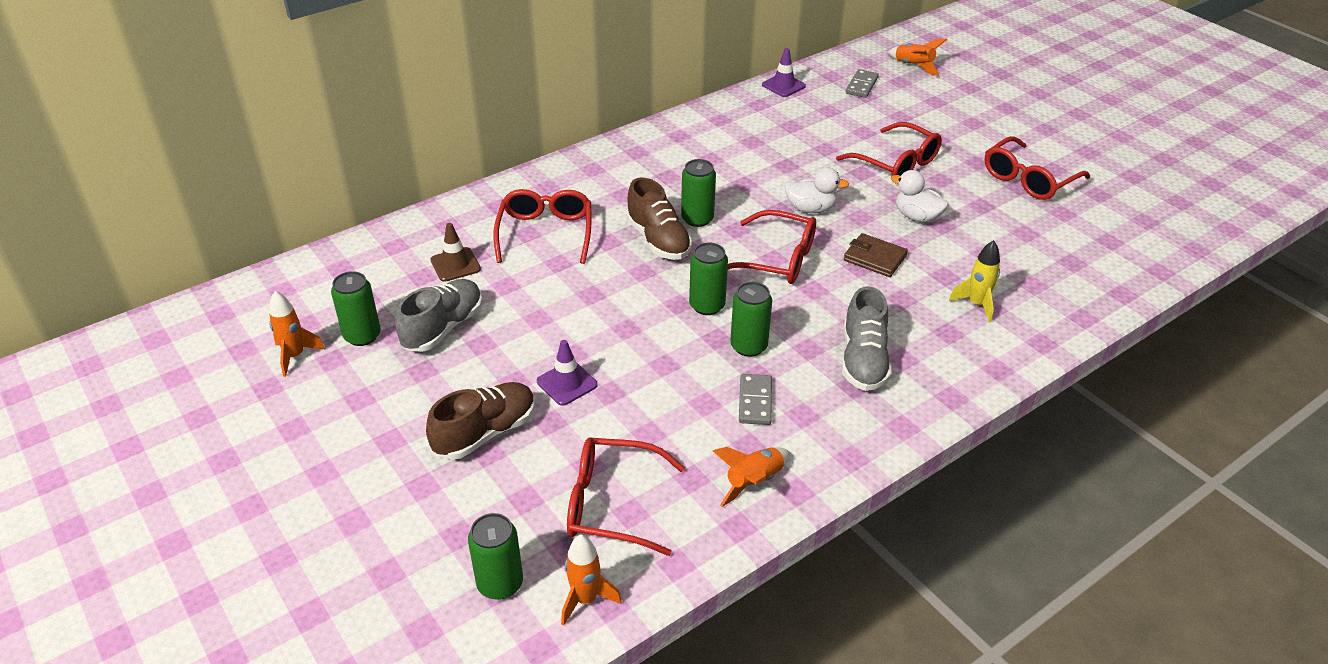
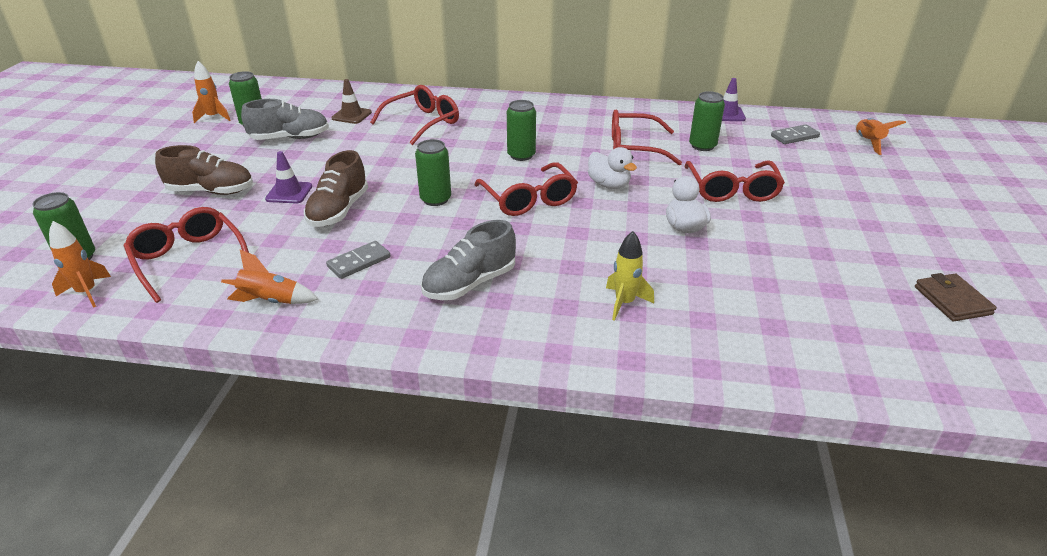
camera: 45 degrees right, 5 degrees down
(658, 240) = (476, 154): brown shoe -> brown shoe (338, 211)
(748, 346) = (415, 233): green can -> green can (702, 146)
(874, 258) = (599, 233): brown wallet -> brown wallet (952, 300)
(1029, 179) = (843, 252): red glasses -> red glasses (635, 148)

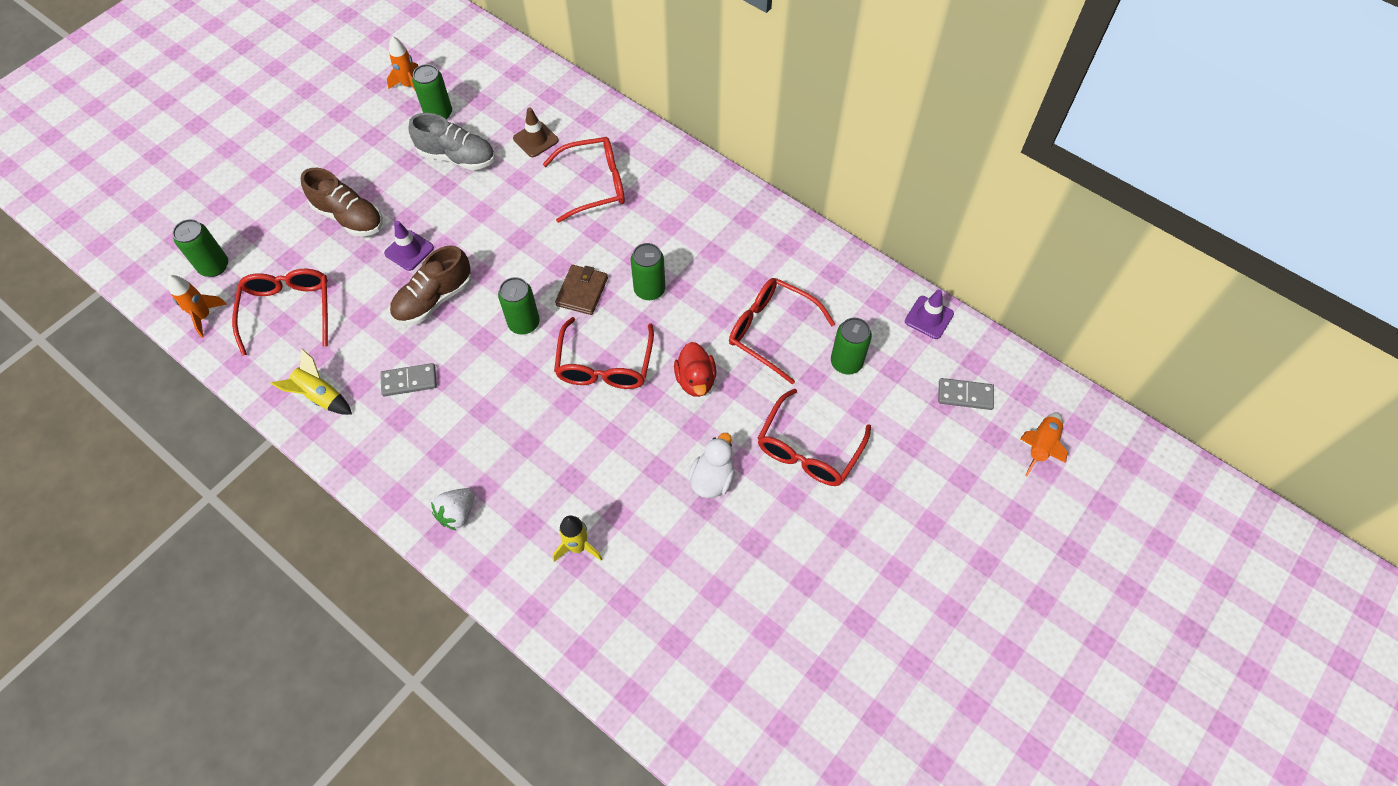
camera: 30 degrees right, 25 degrees up
(270, 301) = (320, 396): orange rocket -> yellow rocket
(469, 284) = (475, 455): grey shoe -> none
(490, 325) = (457, 513): none -> white strawberry
(609, 185) = (695, 380): white duck -> red duck
(952, 300) = (861, 704): brown wallet -> brown wallet (582, 291)

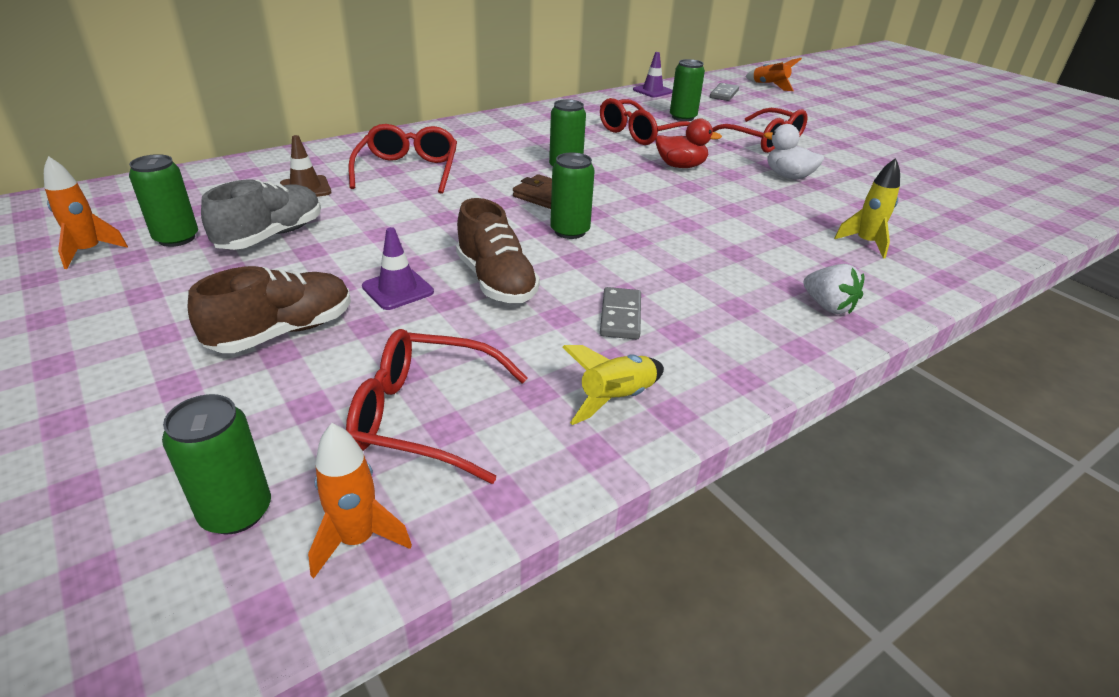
camera: 75 degrees left, 25 degrees down
(605, 364) = (646, 199): red glasses -> none

